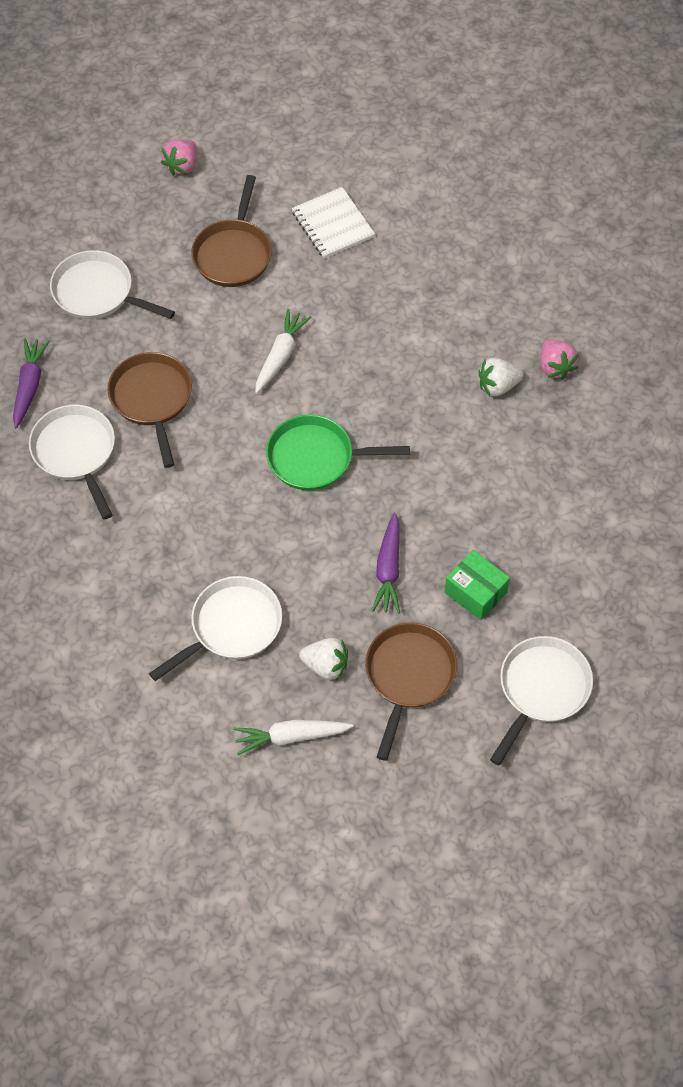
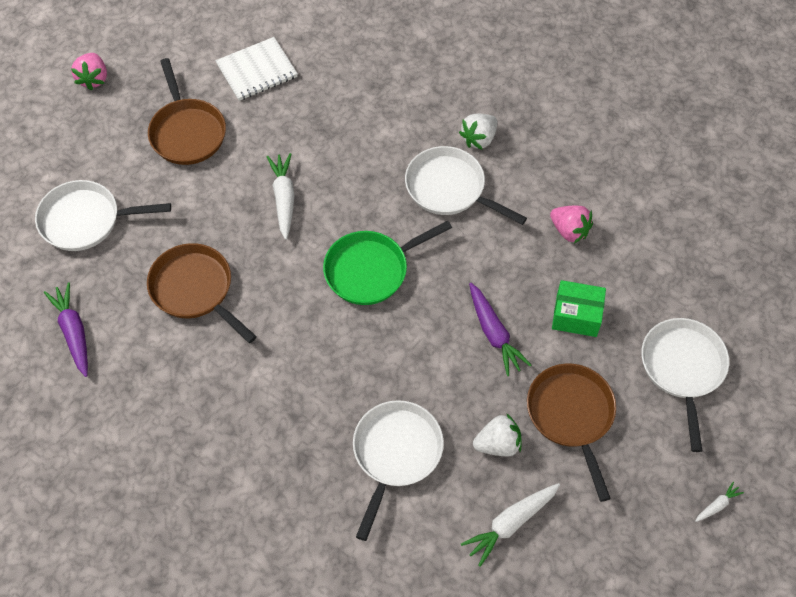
camera: 30 degrees left, 0 degrees up
(76, 453) = (155, 371): white pan -> white pan (450, 189)
(333, 224) = (257, 70): white notebook -> white notebook turned 60 degrees counterclockwise
(486, 821) = (717, 505): none -> white carrot
(555, 367) = (513, 103): pink strawberry -> pink strawberry (569, 231)

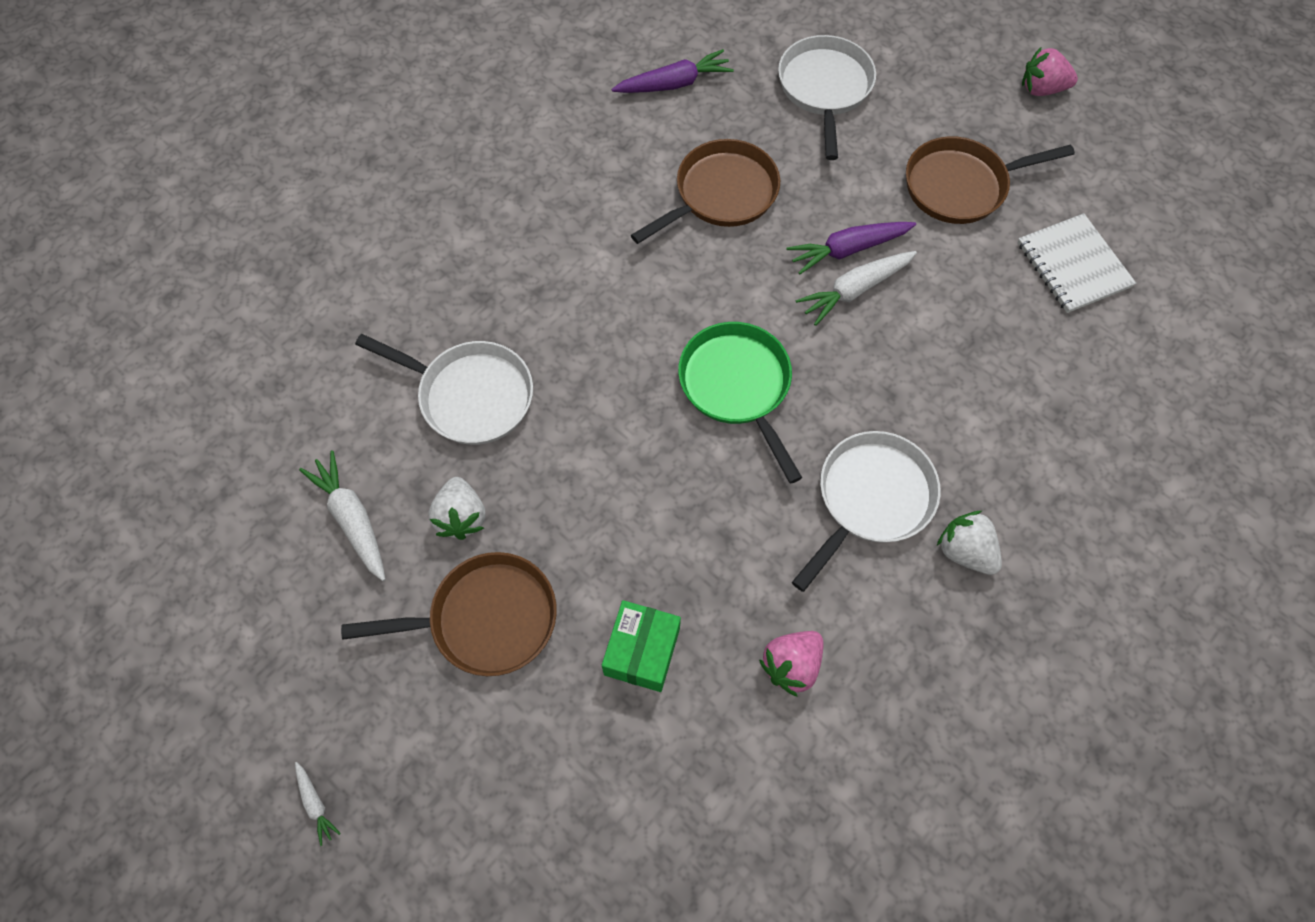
camera: 95 degrees right, 5 degrees up
(284, 198) = (854, 290): white carrot -> white carrot turned 150 degrees clockwise
(494, 333) = (624, 532): purple carrot -> purple carrot (848, 250)
(682, 369) = (534, 799): white pan -> none

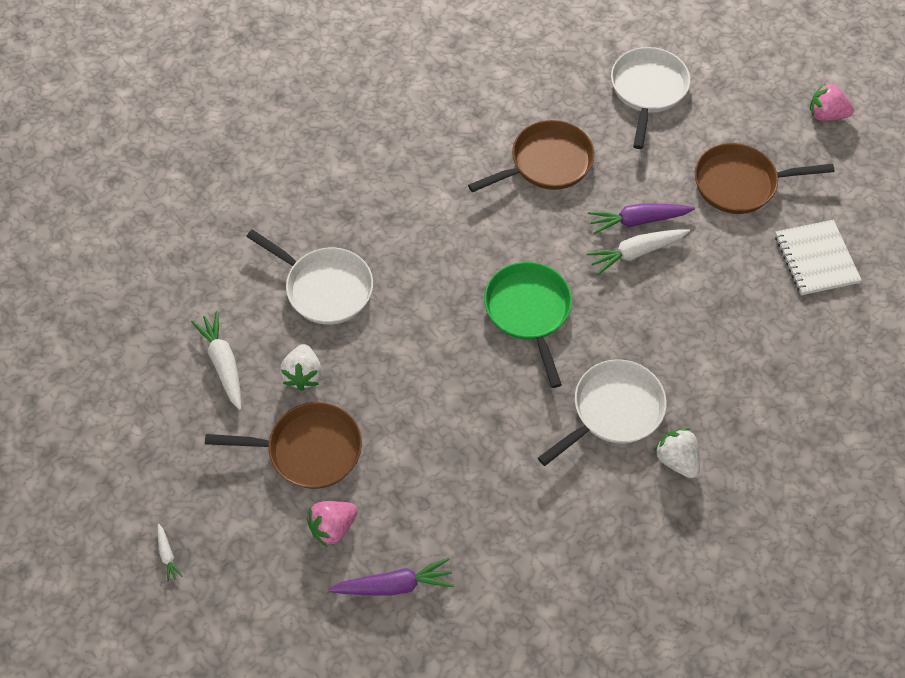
camera: 10 degrees right, 5 degrees down
(642, 651) = (419, 491): green box -> none
(674, 84) = (527, 69): purple carrot -> purple carrot (394, 585)
(791, 665) = (527, 519): pink strawberry -> pink strawberry (333, 527)

